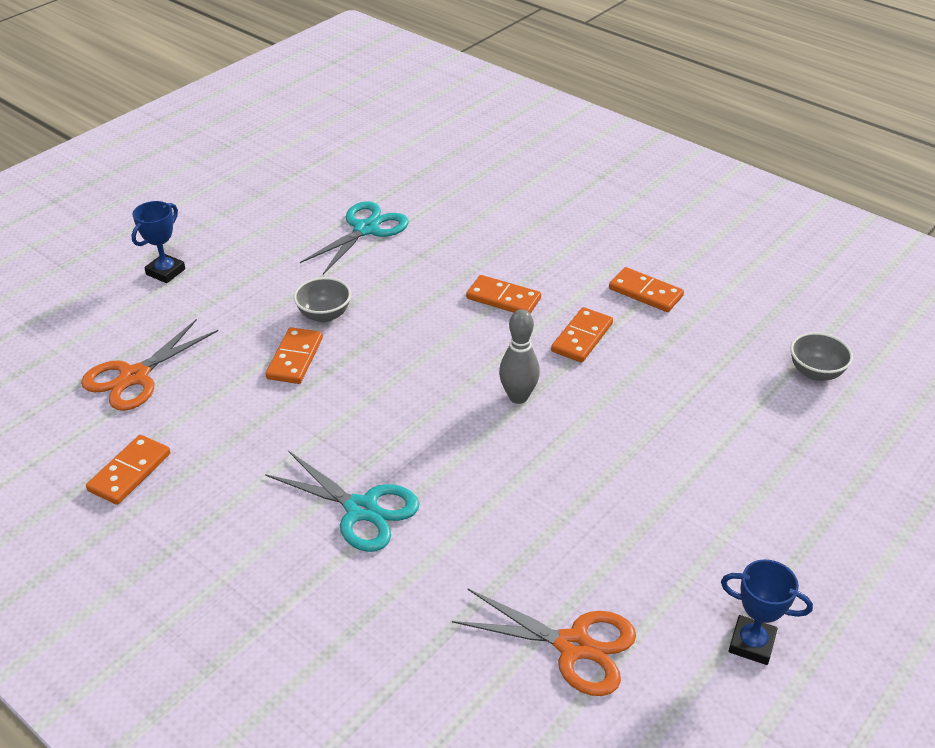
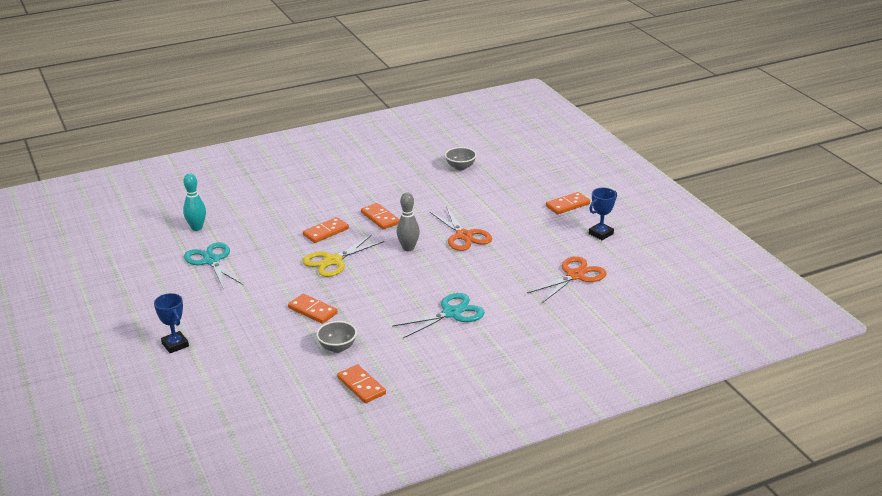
camera: 65 degrees left, 10 degrees down
(135, 376) = (275, 372): orange scissors -> orange scissors (464, 236)
(324, 315) = (282, 293): grey bowl -> grey bowl (337, 347)
(432, 333) = (333, 261): none -> yellow scissors
(435, 189) = (197, 228): none -> turquoise bowling pin
(645, 292) = (362, 190): orange domino -> orange domino (567, 205)

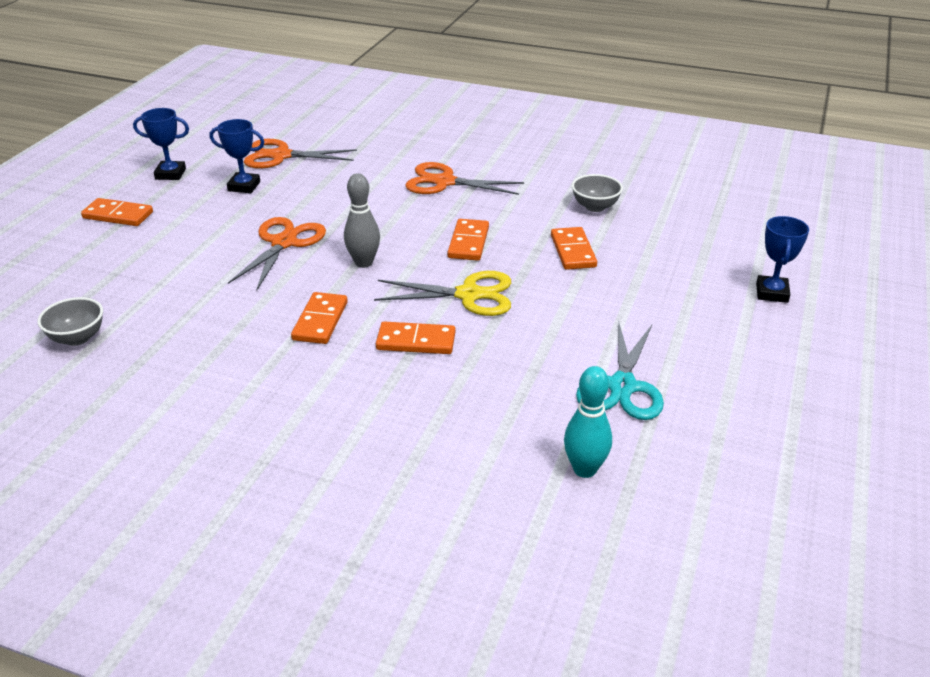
camera: 135 degrees left, 5 degrees up
(361, 386) = (615, 170): orange domino -> orange domino (468, 242)
(451, 313) = (444, 182): turquoise scissors -> orange scissors
(549, 249) = (244, 186): none -> blue trophy

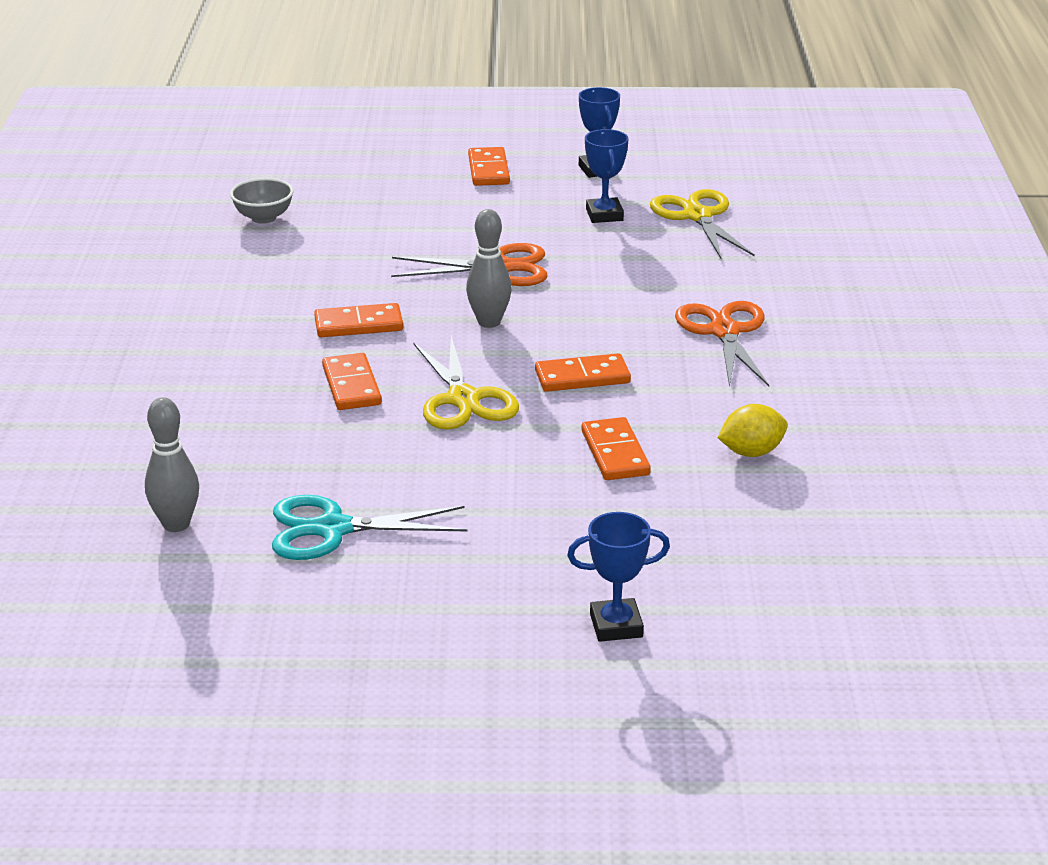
camera: 70 degrees right, 5 degrees down
(281, 156) = (697, 216): orange scissors -> yellow scissors
(573, 251) = (615, 453): orange domino -> orange domino turned 75 degrees counterclockwise
(584, 469) = (176, 524): turquoise bowling pin -> grey bowling pin
(595, 207) = (751, 452): grey bowl -> yellow lemon

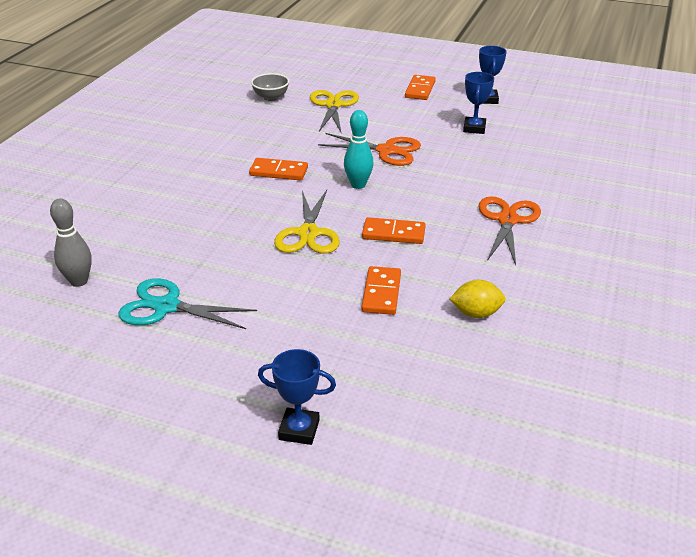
camera: 20 degrees right, 5 degrees up
(352, 386) = (247, 210): orange domino -> none
(489, 322) = (358, 185): grey bowling pin -> turquoise bowling pin
(697, 216) = (534, 139): yellow scissors -> yellow scissors (333, 105)

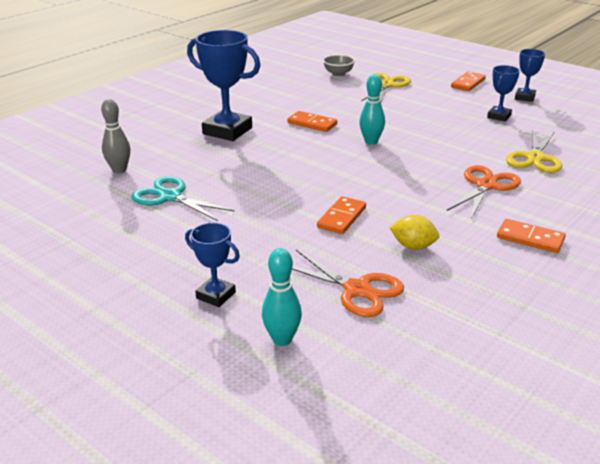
camera: 20 degrees right, 5 degrees down
(183, 199) = (227, 131): none -> blue trophy
(308, 233) = (308, 168): yellow scissors -> yellow scissors (535, 158)
(386, 151) = (410, 122): orange scissors -> orange scissors (356, 289)
(393, 233) = (379, 179): orange domino -> orange domino (530, 238)
(405, 467) = (282, 339): none -> turquoise bowling pin

